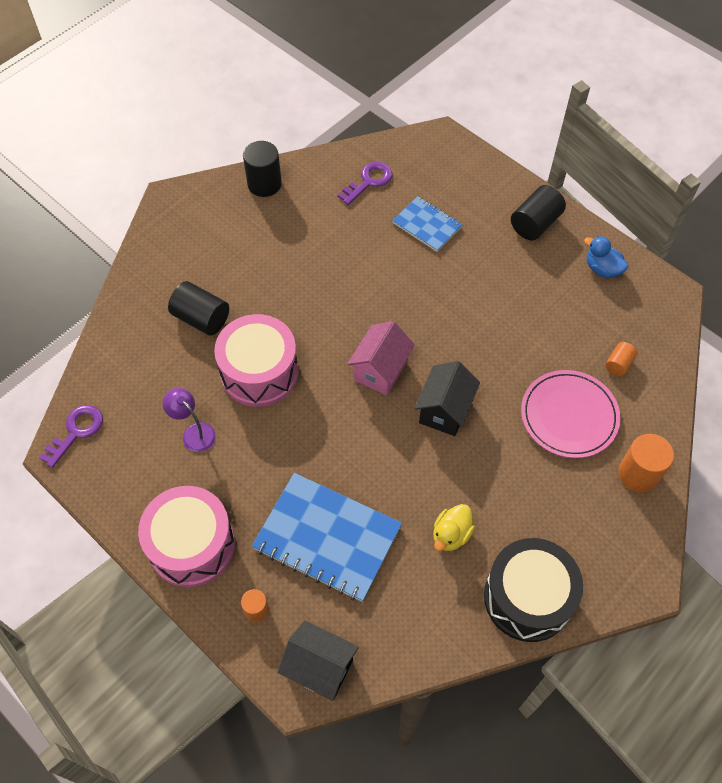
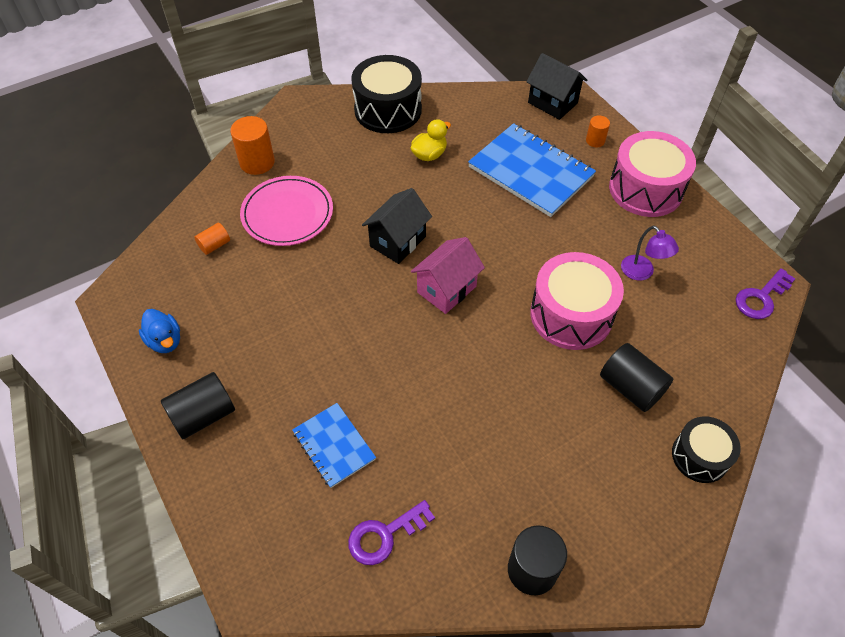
camera: 165 degrees left, 5 degrees down
(145, 278) = (700, 456): none -> black drum

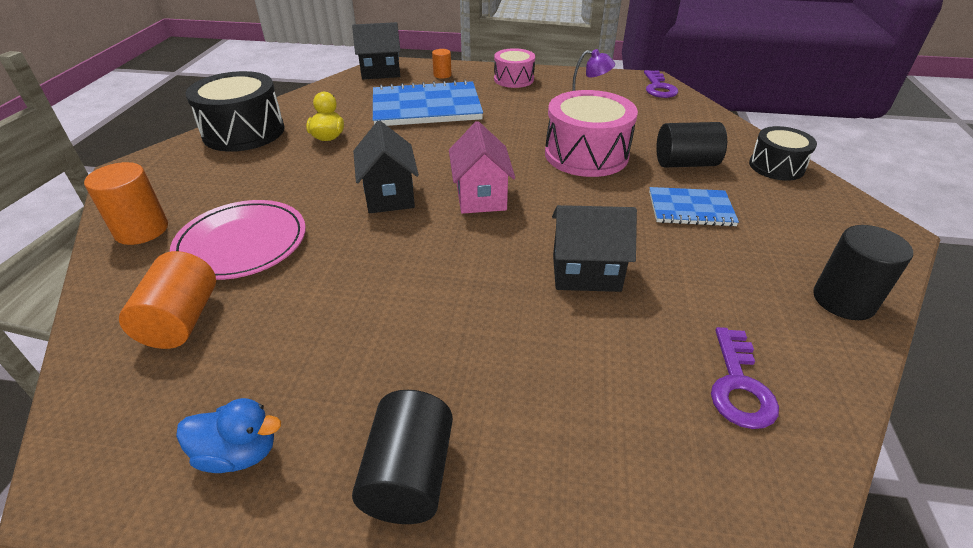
camera: 50 degrees left, 15 degrees down
(214, 245) = (181, 320): orange cylinder -> orange cylinder, size x1.78
(334, 446) = (583, 366): blue notebook -> blue notebook (690, 209)
(419, 400) = (586, 273): none -> black house
(645, 189) = (514, 79): pink drum -> pink drum, size x0.60

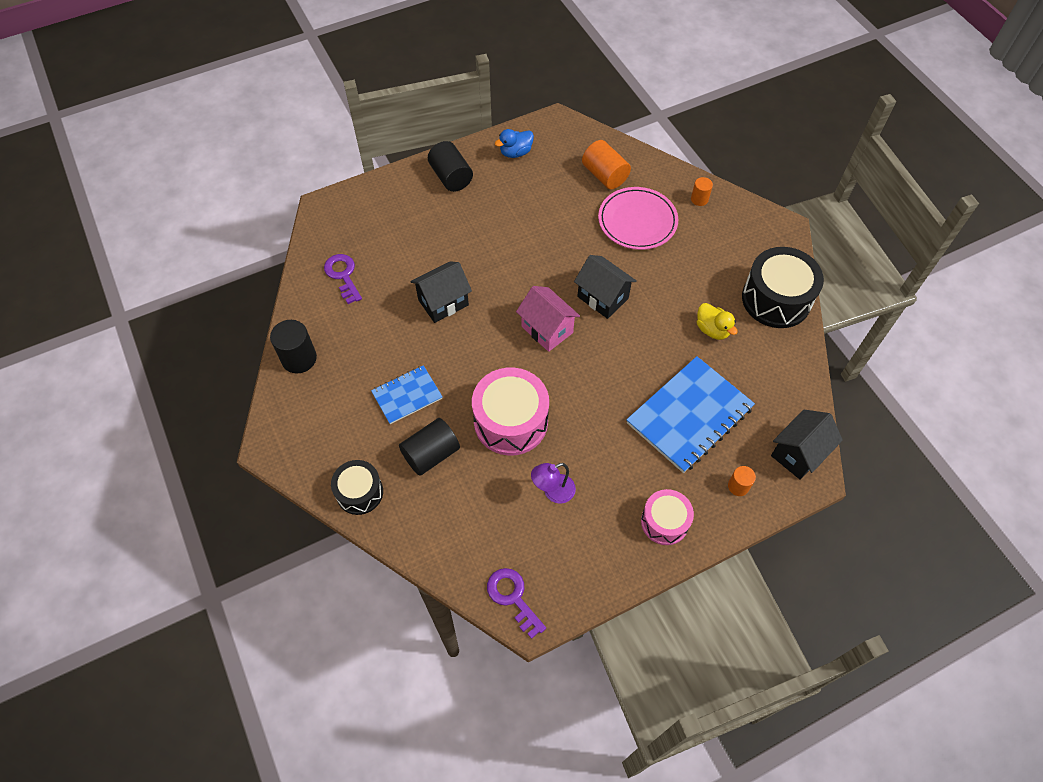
camera: 145 degrees right, 20 degrees up
(141, 230) = (699, 199): orange cylinder -> orange cylinder, size x0.56

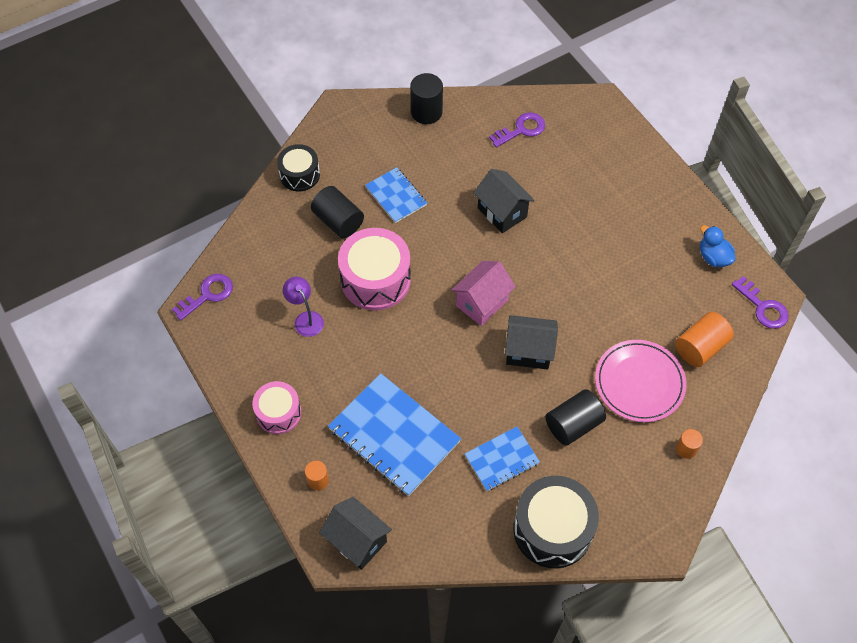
camera: 85 degrees right, 0 degrees up
(451, 177) = (663, 201): black cylinder -> black cylinder (573, 424)
(568, 129) = (763, 307): none -> purple key
(602, 297) = (528, 351): black house -> black house turned 60 degrees clockwise
(712, 330) = (502, 459): yellow duck -> blue notebook

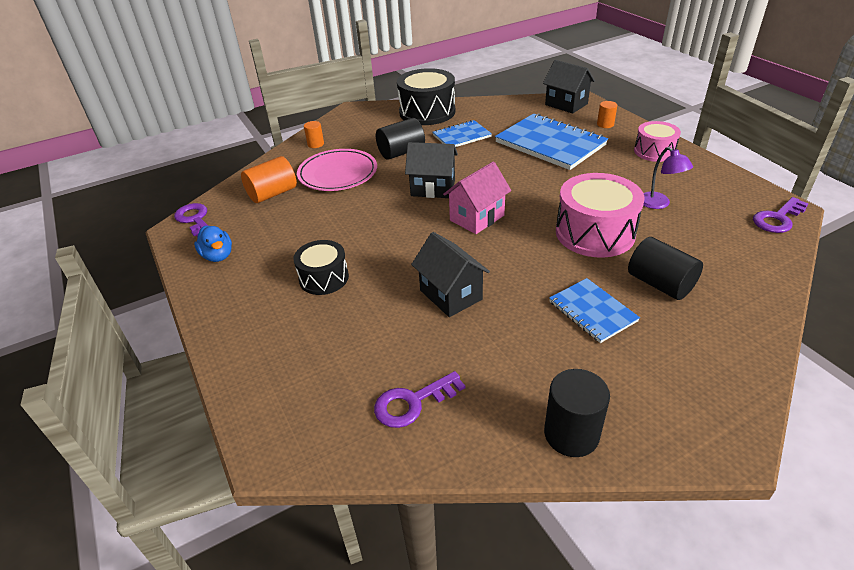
camera: 175 degrees left, 20 degrees down
(300, 175) = (741, 337): black drum -> black drum (324, 278)

